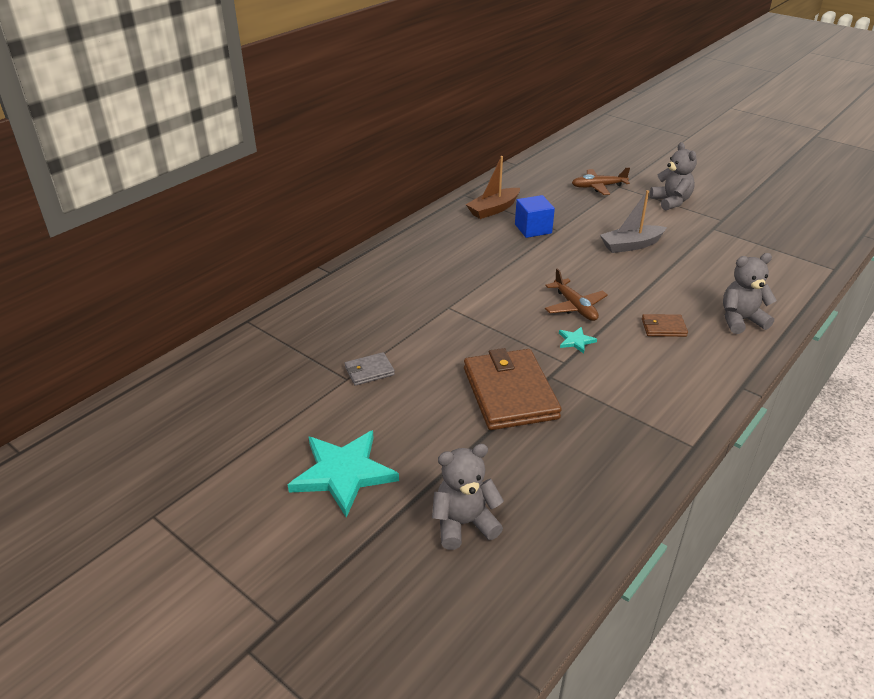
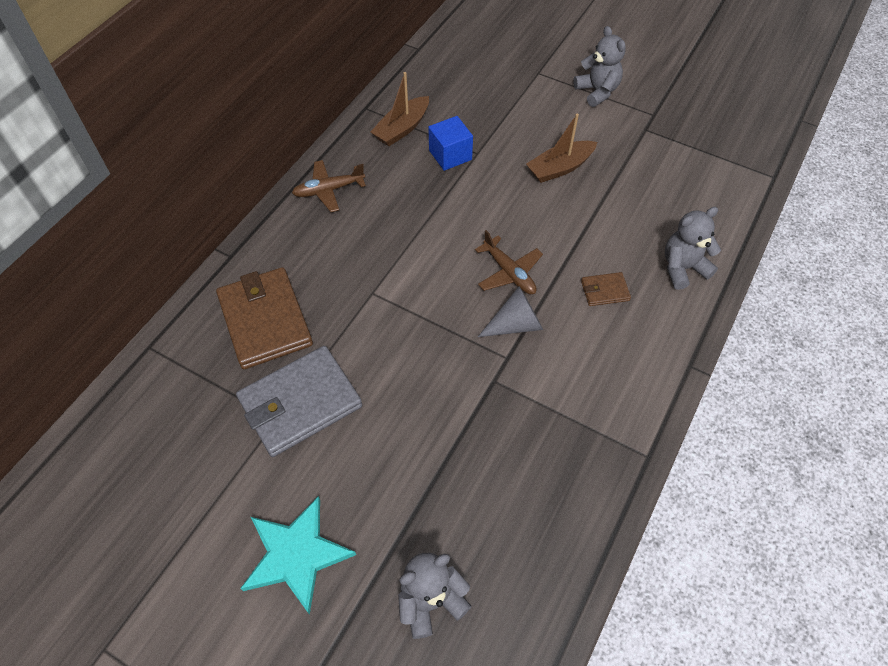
camera: 10 degrees left, 20 degrees up
(369, 371) = (300, 403): grey wallet -> grey wallet, size x2.18
(510, 393) = (455, 411): brown wallet -> brown wallet (265, 320)
(576, 341) = (515, 324): turquoise star -> grey cone
(598, 187) = (515, 76): brown plane -> brown plane (328, 190)
(631, 245) = (560, 168): grey boat -> brown boat

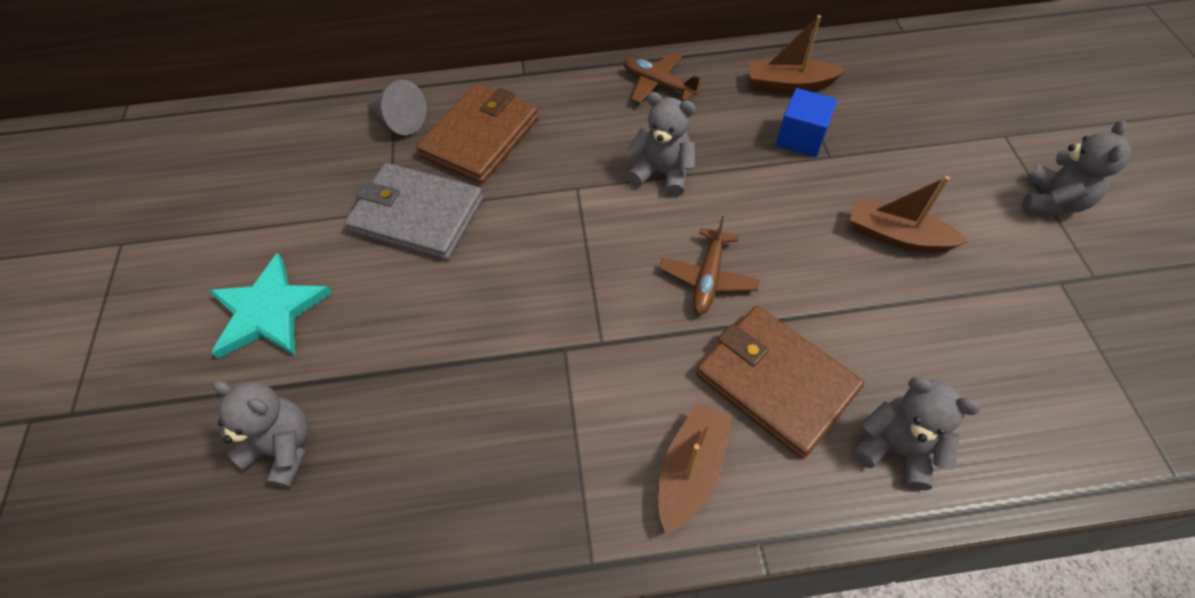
camera: 55 degrees right, 0 degrees up
(407, 240) = (662, 173): none -> grey teddy bear
(515, 324) = (649, 324): grey cone -> grey cone (399, 120)
(604, 291) = (775, 382): brown wallet -> brown wallet, size x2.18
(627, 369) = (690, 471): none -> brown boat

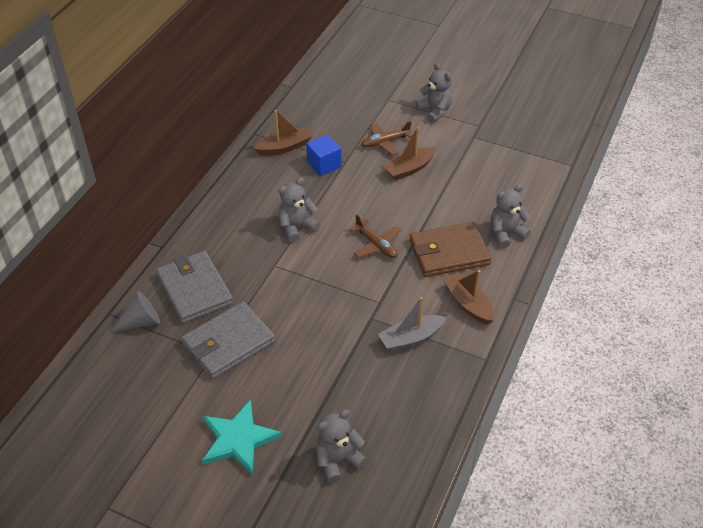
camera: 60 degrees left, 10 degrees down
(480, 137) = (195, 289): brown wallet -> grey wallet
(561, 423) = (411, 338): none -> grey boat
(658, 84) = (232, 195): brown plane -> brown plane (384, 142)
(789, 84) = (284, 147): brown boat -> brown boat turned 150 degrees counterclockwise

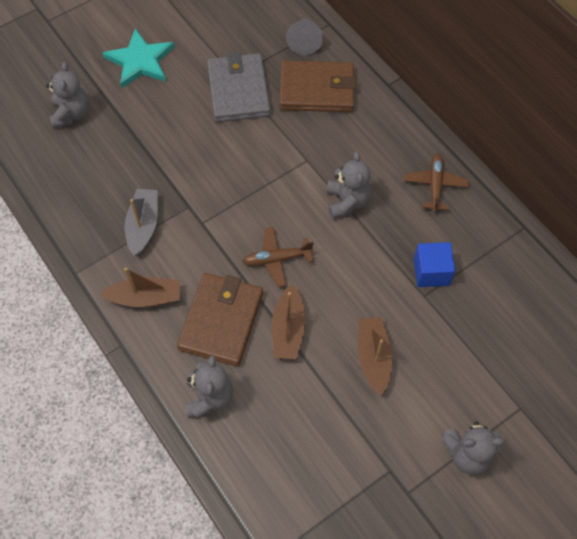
camera: 120 degrees right, 15 degrees up
(195, 289) = (317, 90): grey wallet -> brown wallet
(284, 147) = (483, 246): brown boat -> brown boat (288, 329)
(384, 142) = (436, 357): brown plane -> brown plane (435, 185)

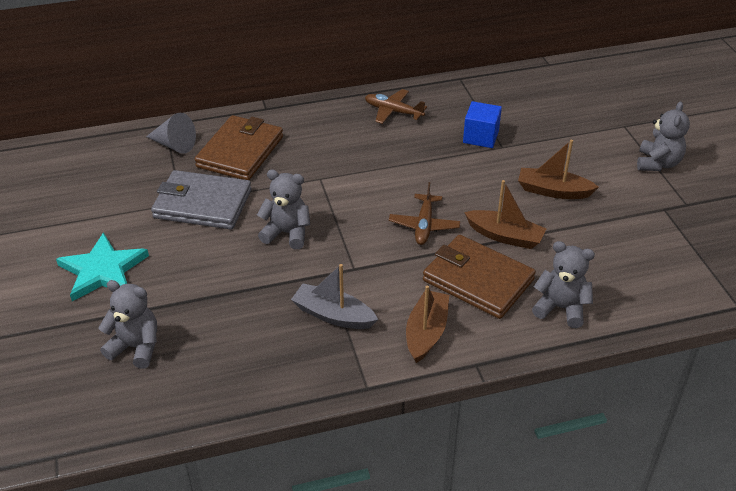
camera: 70 degrees left, 20 degrees down
(347, 201) = (382, 165): grey teddy bear -> grey teddy bear (287, 233)

